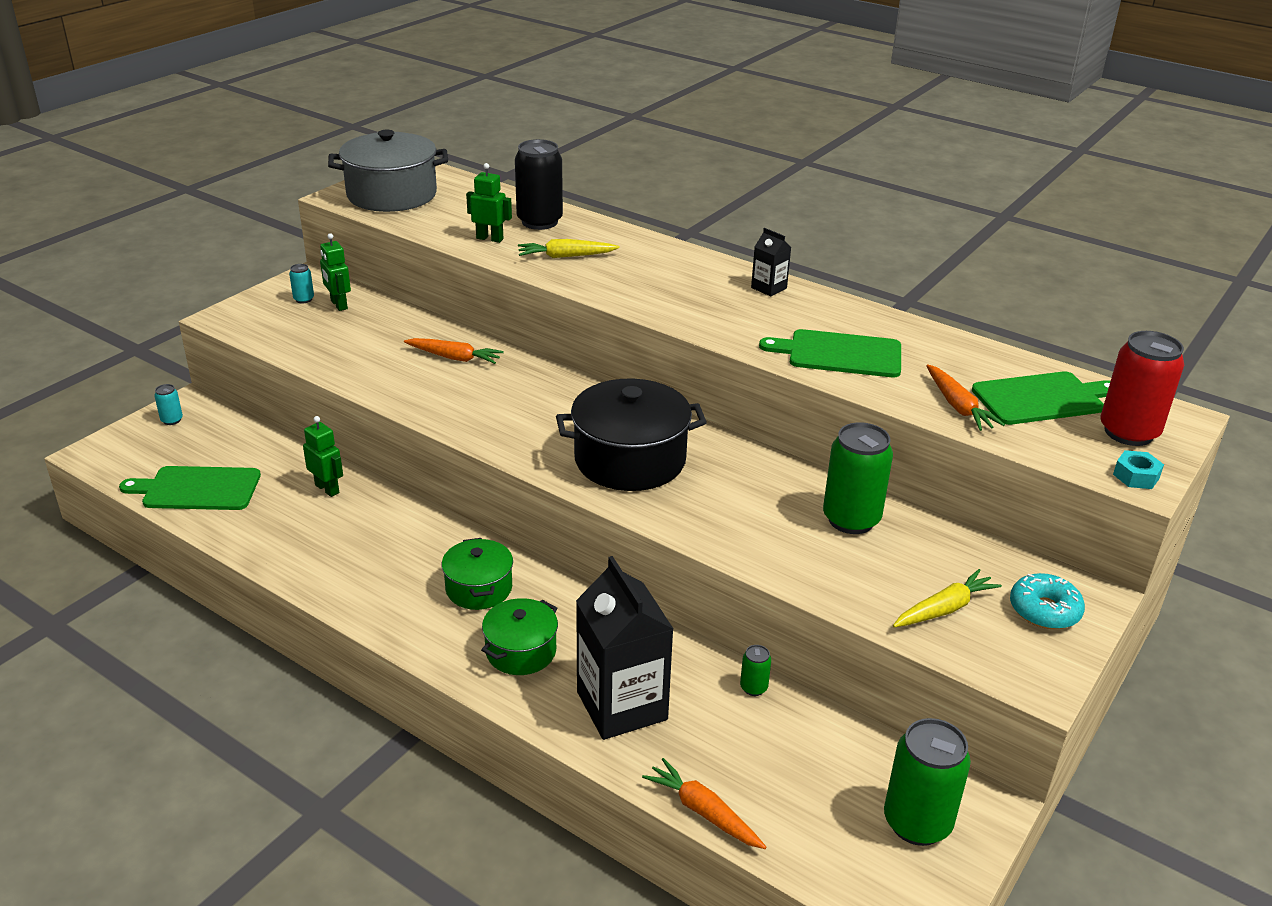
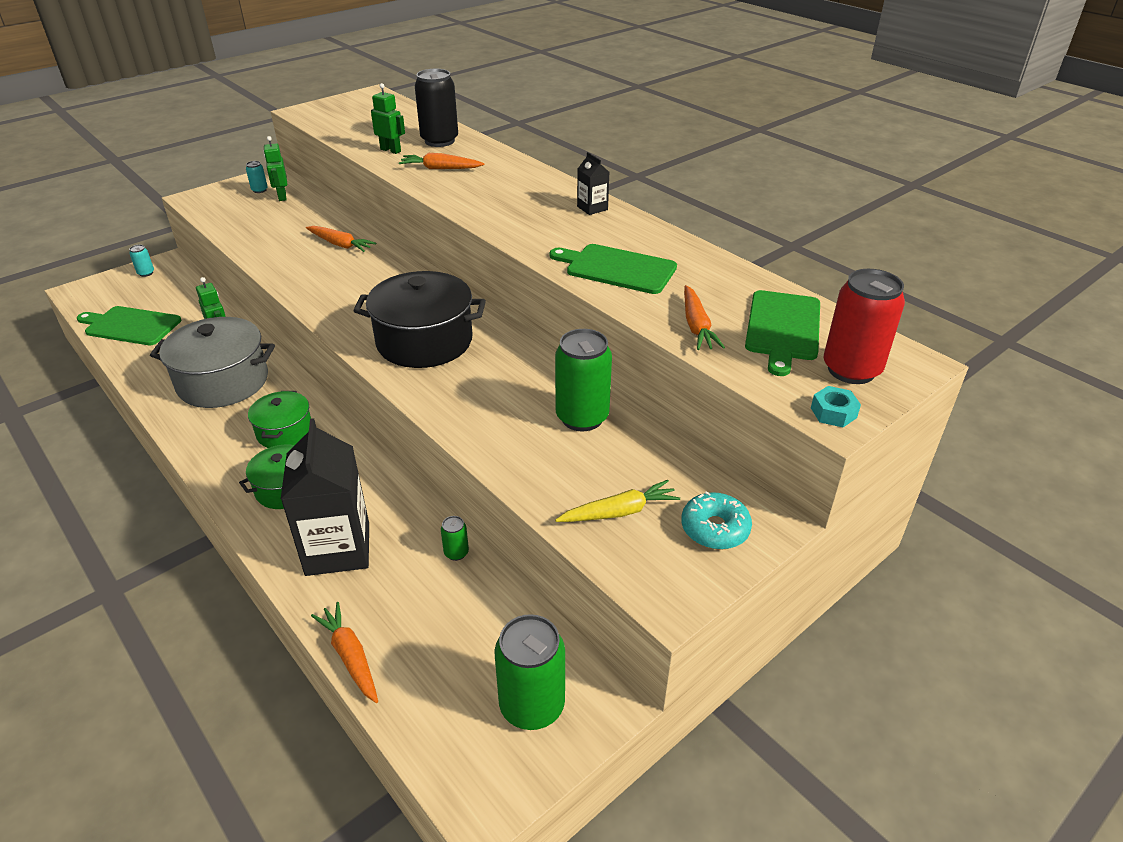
camera: 15 degrees right, 5 degrees up
(392, 195) = (341, 113): grey pot -> grey pot (223, 382)
(566, 256) = (440, 168): yellow carrot -> orange carrot
(1042, 398) = (783, 328): green cutting board -> green cutting board turned 105 degrees clockwise

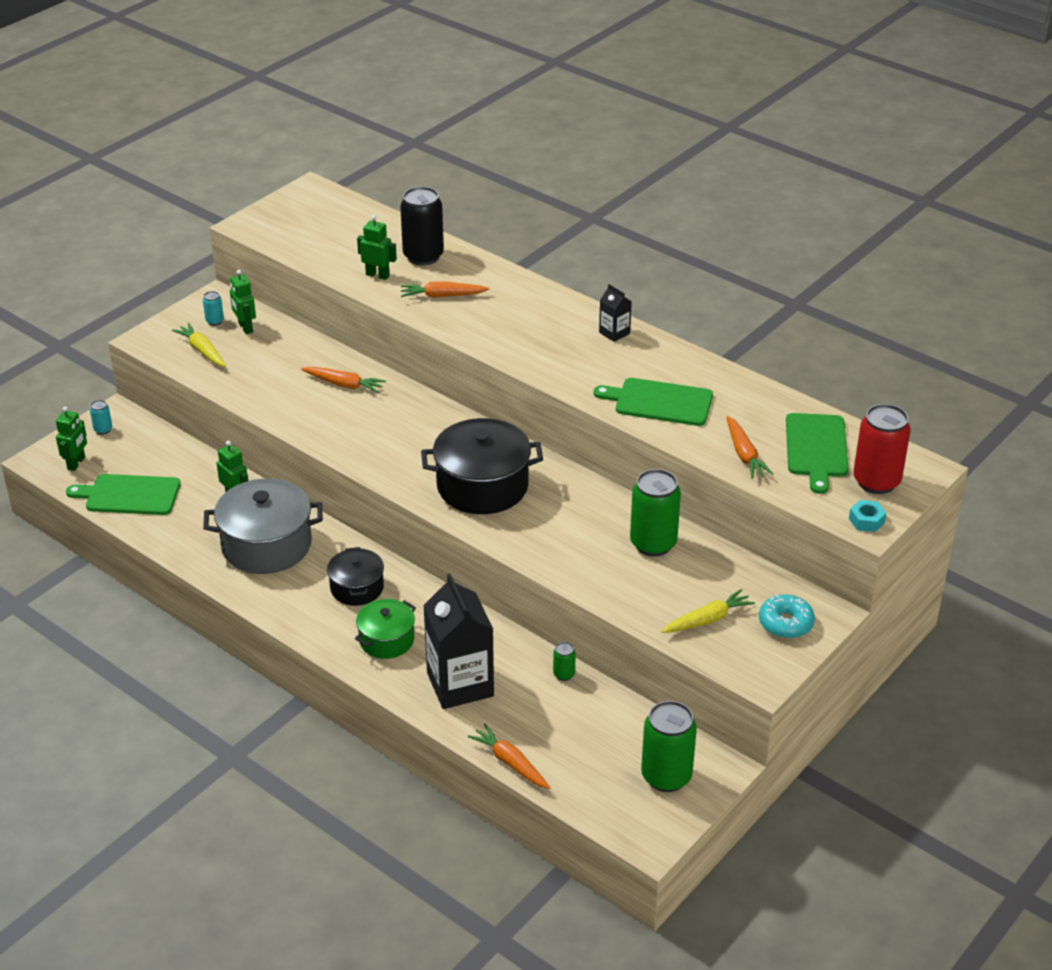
camera: 10 degrees left, 0 degrees up
(105, 296) = (76, 463): none -> green robot
(234, 209) = (202, 351): none -> yellow carrot
(284, 432) = (357, 588): green pot -> black pot

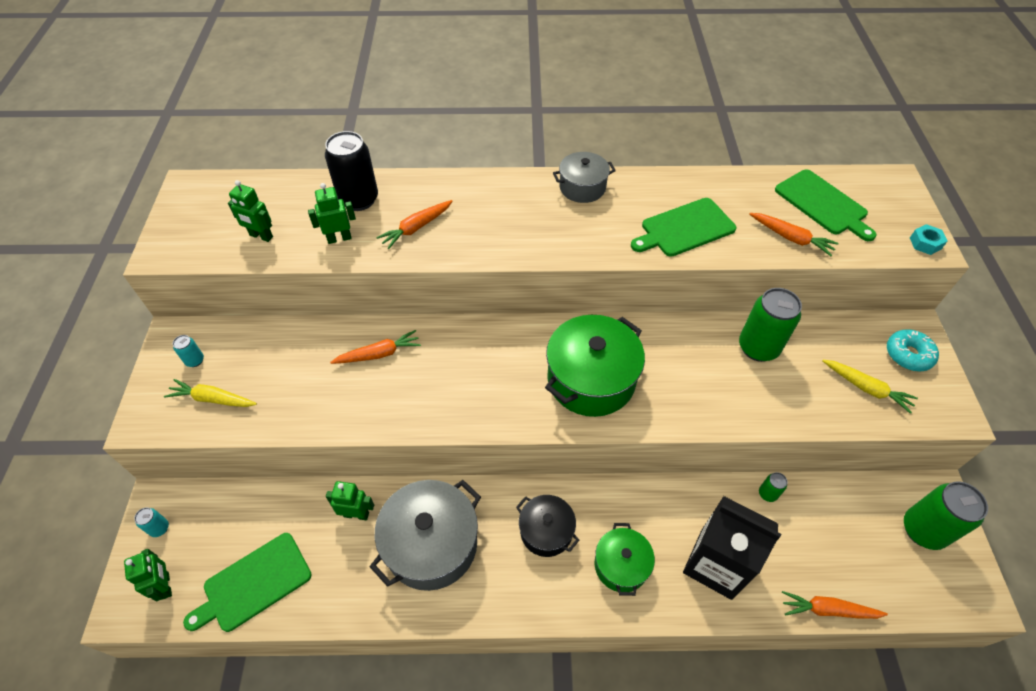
camera: 40 degrees left, 15 degrees up
(245, 328) = (231, 350): green robot -> green robot (261, 236)
(482, 486) = (591, 379): black pot -> green pot
(614, 333) = (582, 187): black carton -> grey pot
(708, 619) = (866, 388): yellow carrot -> yellow carrot turned 105 degrees clockwise
(876, 481) = (887, 208): red can -> none

